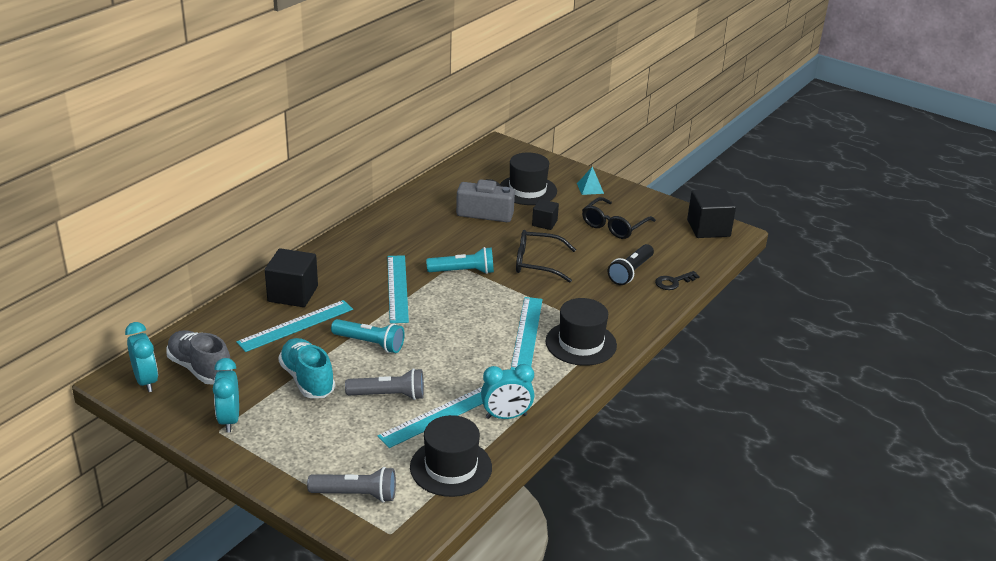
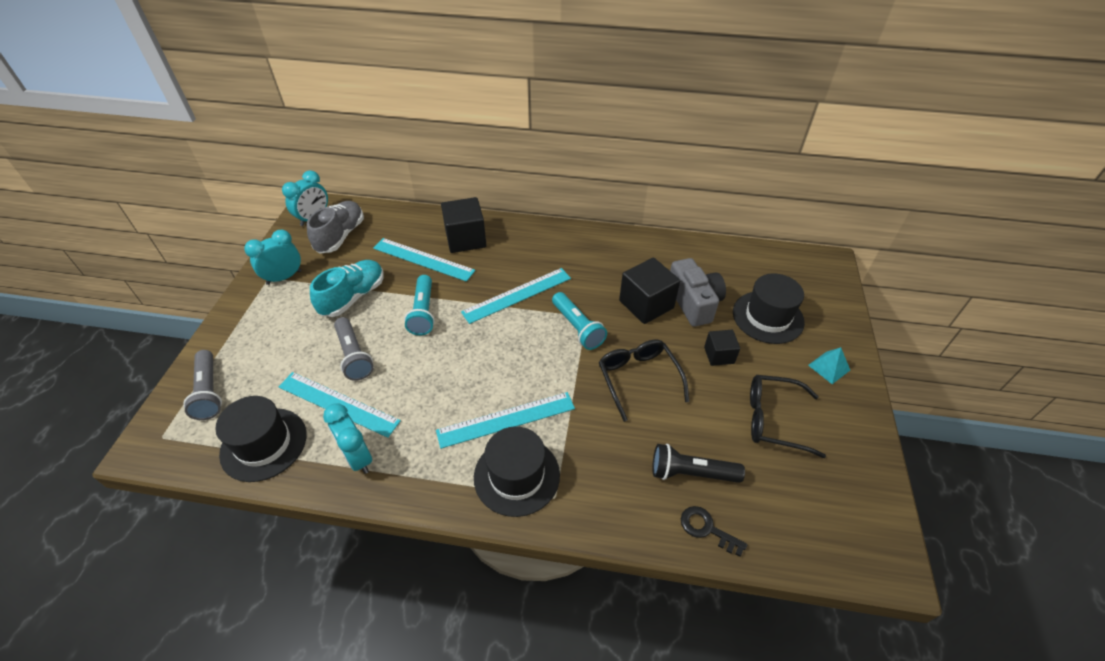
camera: 65 degrees right, 15 degrees up
(708, 228) = (868, 527): black cube -> black cube (646, 304)

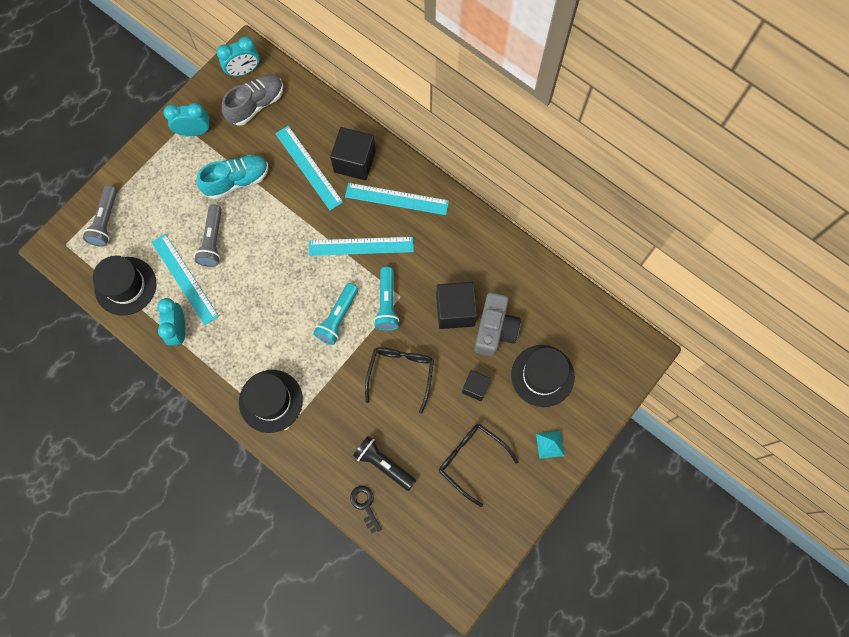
camera: 30 degrees right, 25 degrees up
(423, 312) = (281, 225): turquoise flashlight -> turquoise flashlight (337, 318)
(506, 419) = (288, 355): turquoise ruler -> turquoise ruler (396, 199)

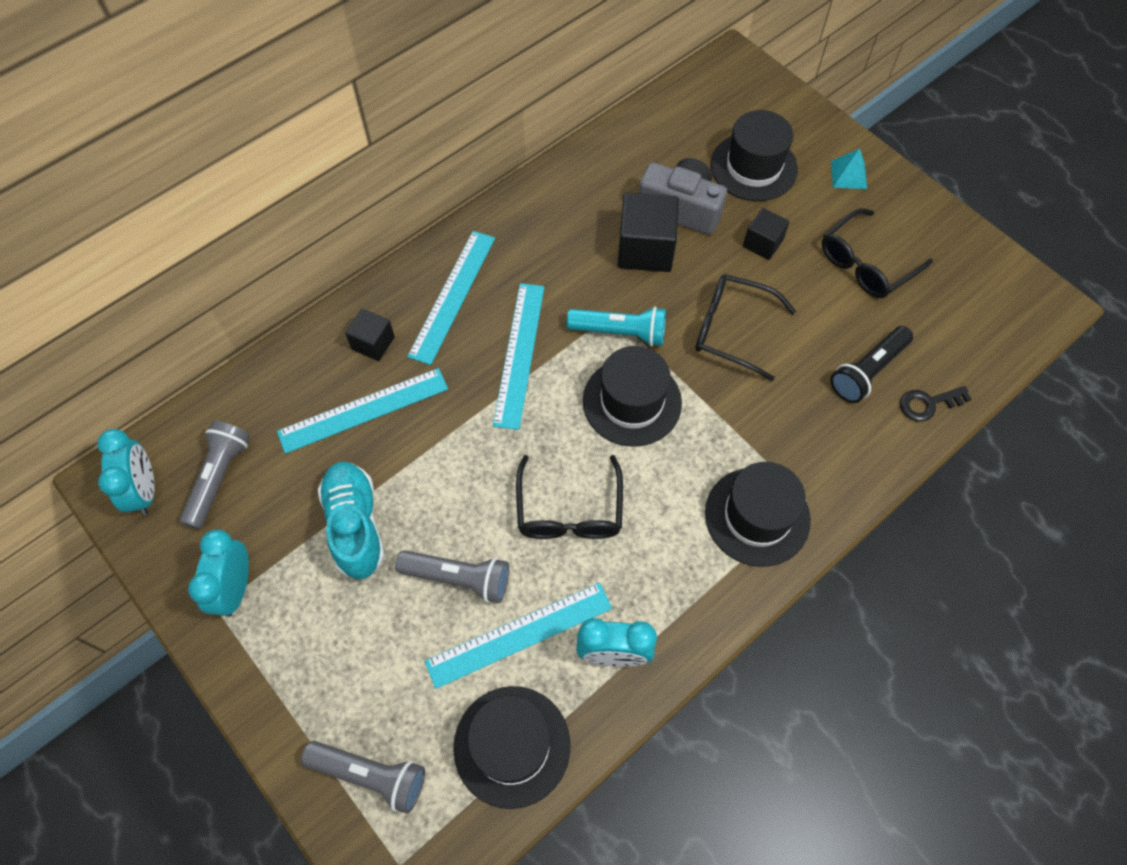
camera: 80 degrees left, 10 degrees down
(256, 105) = (219, 477): grey shoe -> grey flashlight
(260, 293) = (569, 511): none -> black glasses
(337, 318) = (632, 402): turquoise flashlight -> black hat
(354, 161) = (373, 343): black cube -> black cube, size x0.58

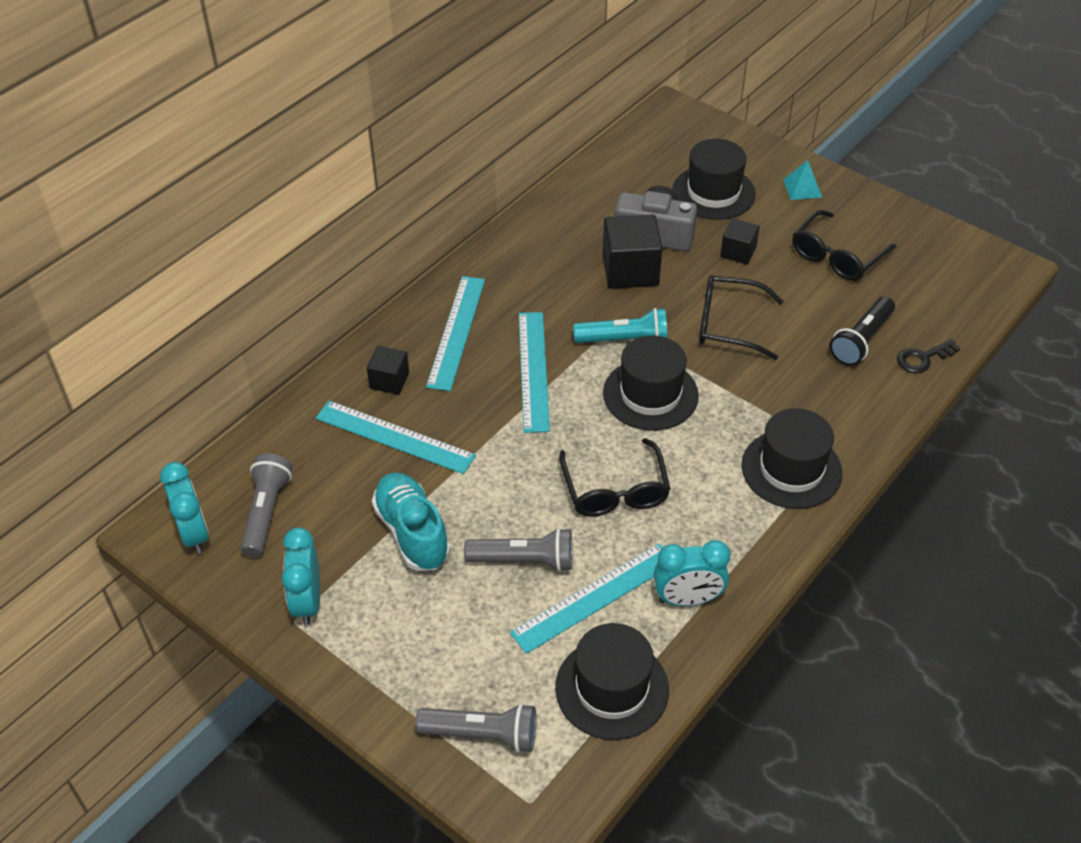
camera: 10 degrees left, 15 degrees down
(363, 410) = (394, 437): turquoise ruler -> turquoise ruler turned 60 degrees clockwise

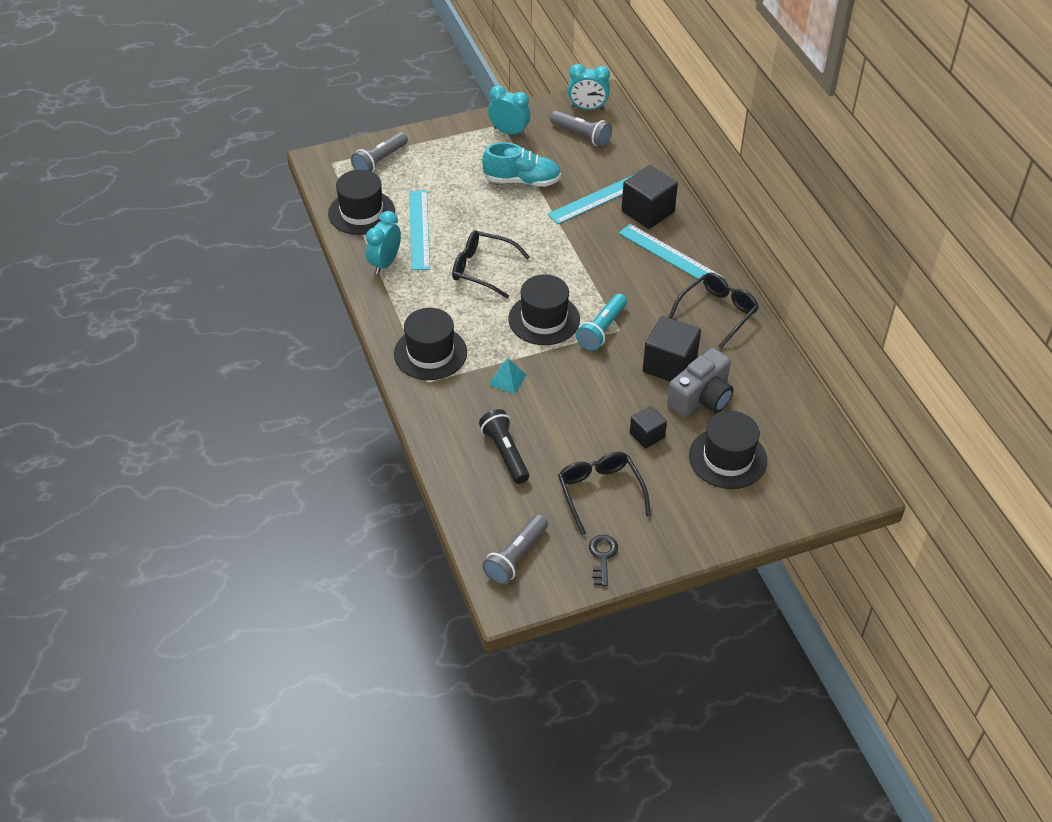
camera: 120 degrees right, 0 degrees up
(389, 381) = (647, 211): black cube -> black cube, size x1.73
(524, 561) = (466, 214): grey flashlight -> grey flashlight (516, 557)
(533, 370) = (607, 275): turquoise ruler -> none
(728, 324) = (576, 389): black glasses -> black glasses (718, 312)
(802, 188) = (696, 519): turquoise pyramid -> turquoise pyramid (507, 379)
(922, 358) = (462, 477): black key -> black key (602, 556)

